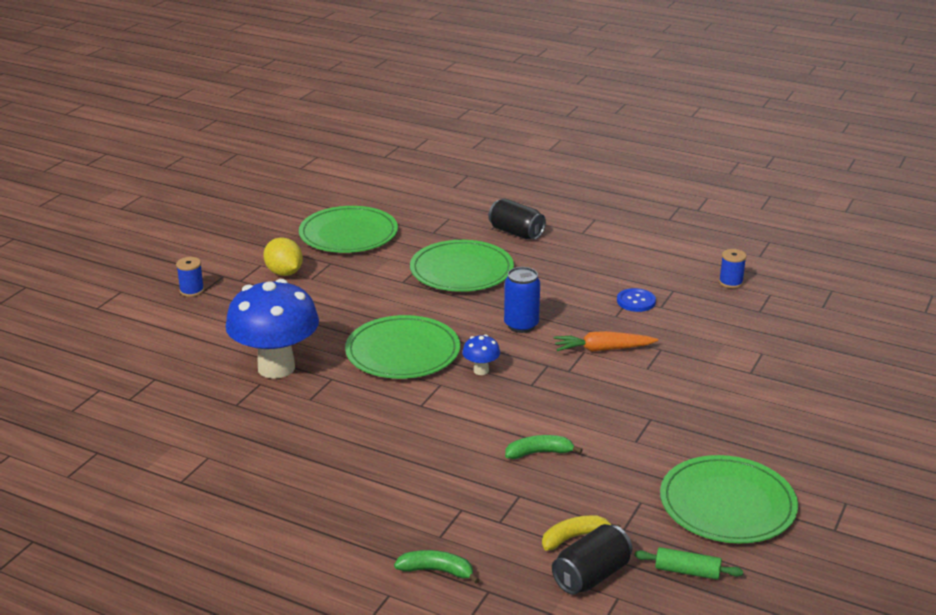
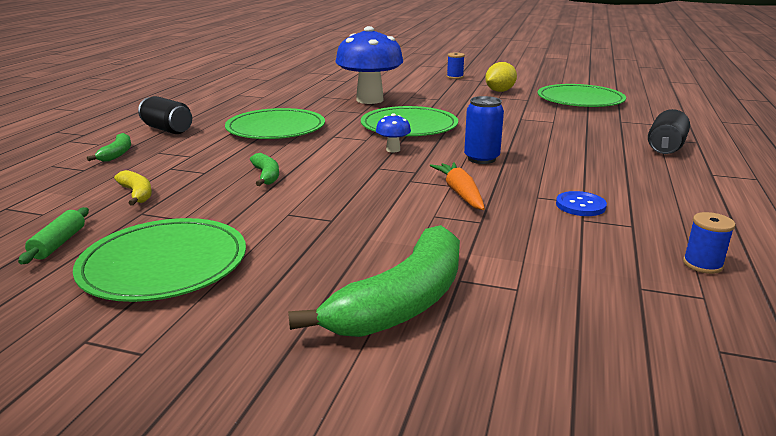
camera: 80 degrees right, 5 degrees down
(461, 270) = (561, 134): green plate -> green plate (276, 128)
(591, 576) = (79, 202): black can -> black can (167, 129)
(780, 398) = (402, 302): none -> green banana

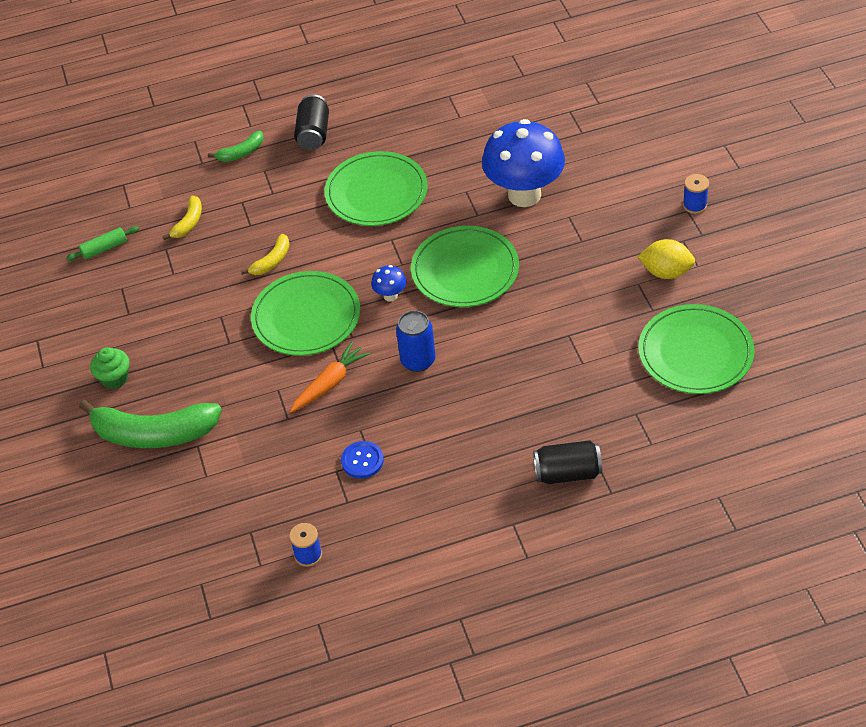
camera: 60 degrees right, 25 degrees up
(164, 264) = (118, 310): green plate -> green plate (306, 317)
(266, 176) = (272, 261): green banana -> yellow banana
(266, 300) = (114, 378): none -> green cupcake

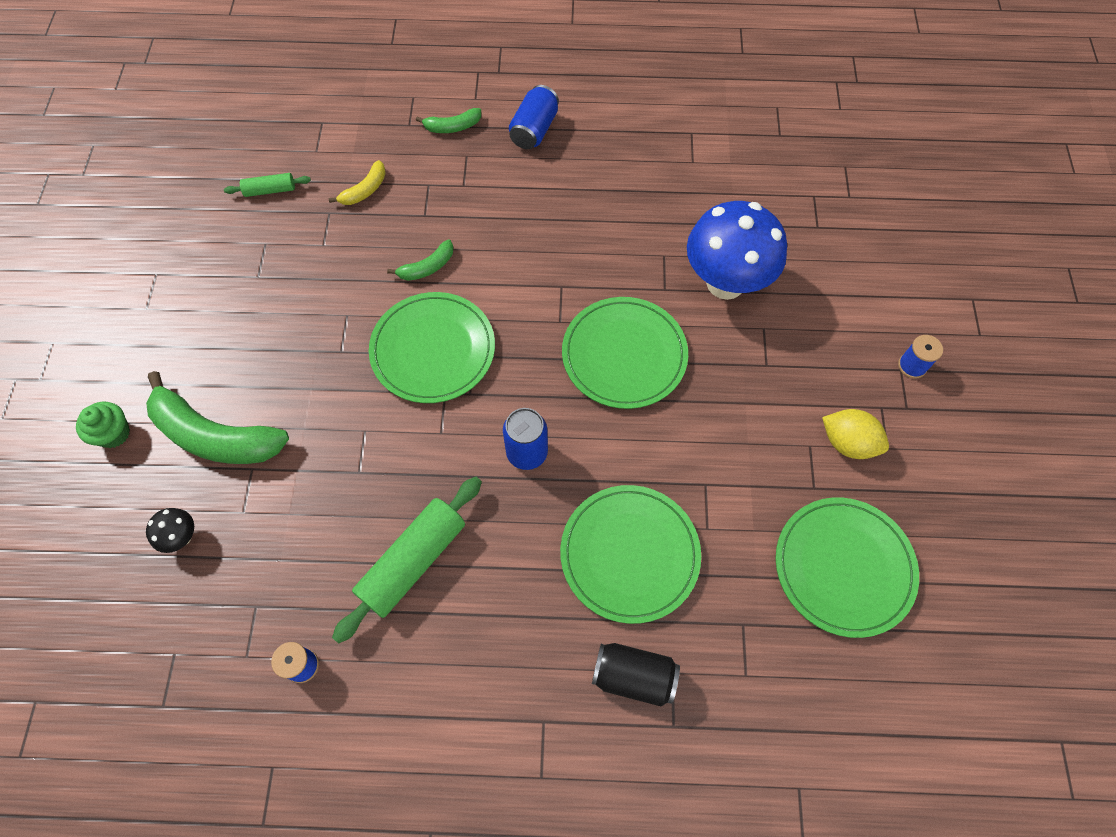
camera: 15 degrees right, 15 degrees up
(114, 378) = (208, 350): green cupcake -> green cupcake (114, 433)
(165, 509) = (182, 537): none -> black mushroom
(272, 261) = (427, 267): yellow banana -> green banana
(313, 134) = (534, 130): black can -> blue can
(329, 383) = (421, 445): orange carrot -> none
(362, 461) = (413, 561): blue button -> green rolling pin
(376, 192) = (569, 223): green plate -> green plate (629, 554)
(390, 296) = (531, 357): blue mushroom -> none

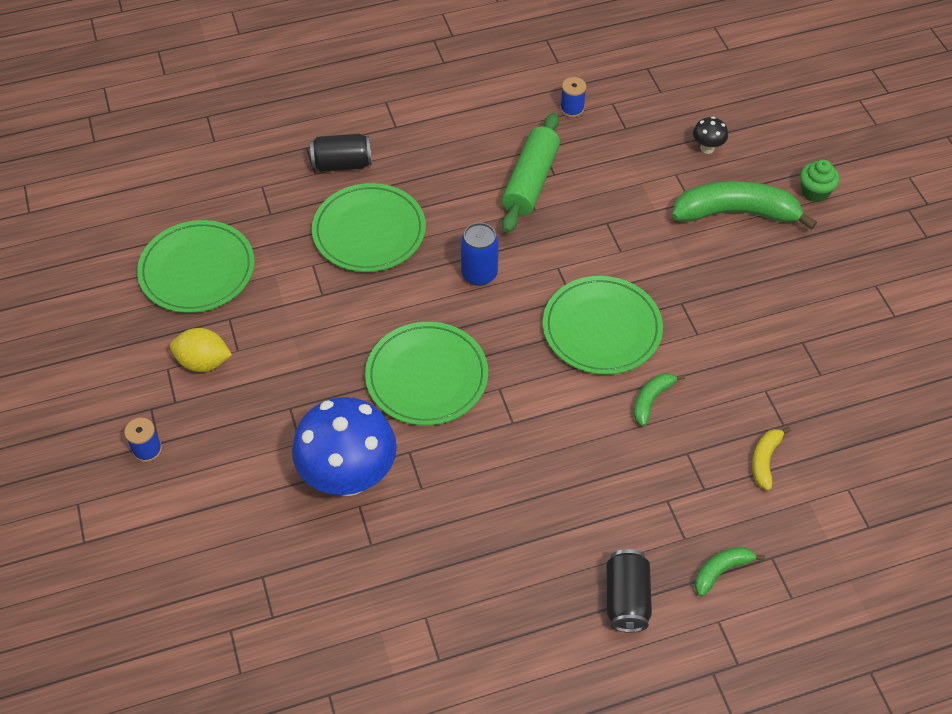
camera: 160 degrees right, 10 degrees down
(270, 190) = (859, 429): green rolling pin -> none
(534, 130) = (626, 599): blue can -> black can

